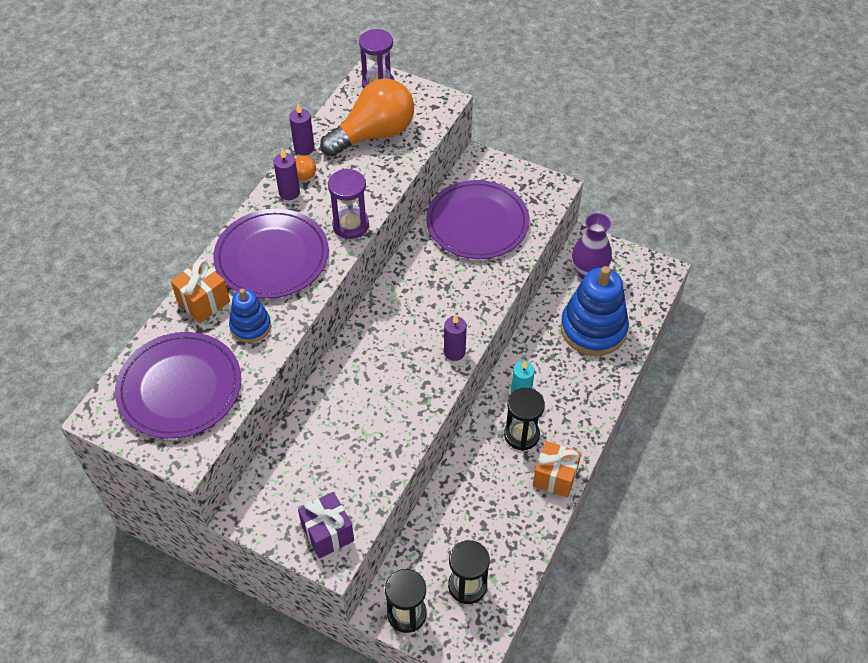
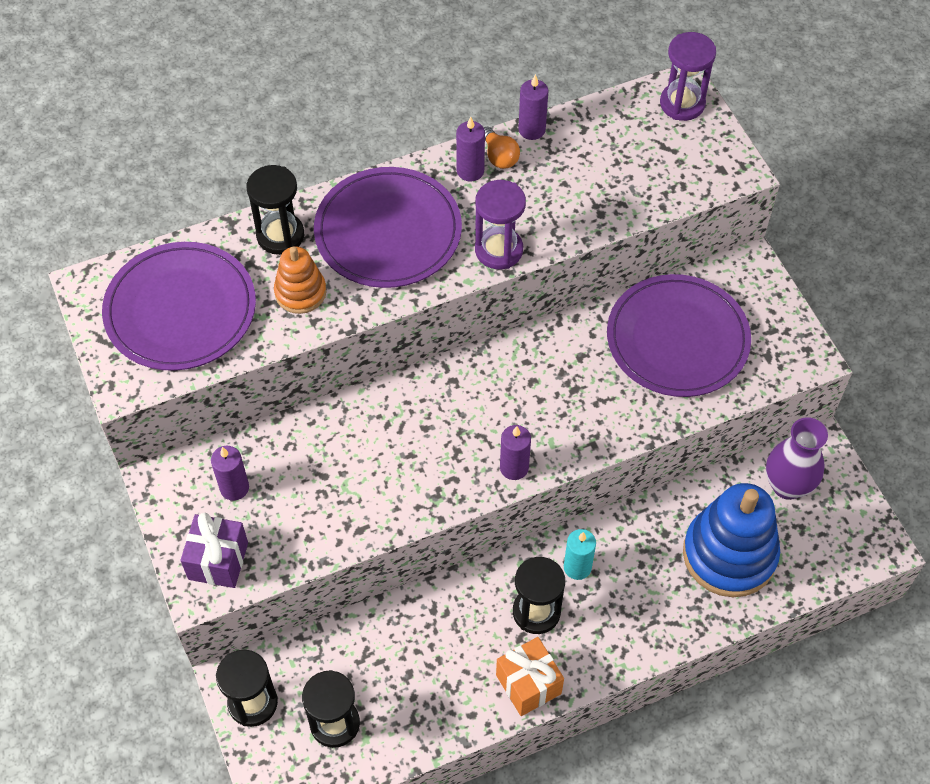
camera: 40 degrees right, 5 degrees up
(204, 302) = (280, 235): orange gift -> black hourglass
(250, 326) = (300, 292): blue stacking toy -> orange stacking toy
(296, 483) = (234, 488): none -> purple candle
(374, 134) = (622, 160): orange light bulb -> none

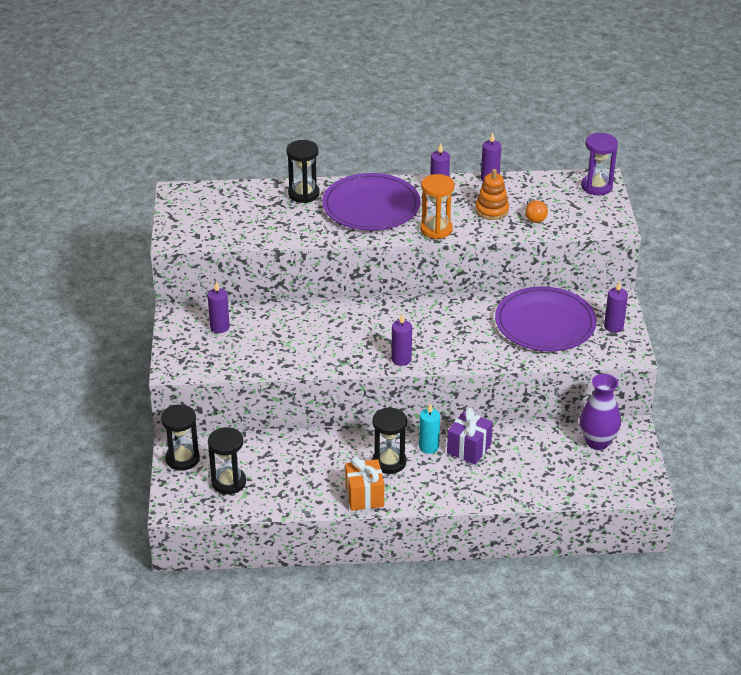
camera: 20 degrees right, 20 degrees down
(180, 310) = (225, 214): purple plate -> none
(218, 561) = (191, 358): purple gift -> purple gift (469, 449)
(300, 292) = (301, 222): orange stacking toy -> orange stacking toy (491, 210)
(498, 250) = (436, 229): purple hourglass -> orange hourglass
(499, 156) = (461, 187): orange light bulb -> orange light bulb (534, 217)
(729, 554) = (537, 466): blue stacking toy -> none
(768, 317) = (613, 326): none -> purple candle

